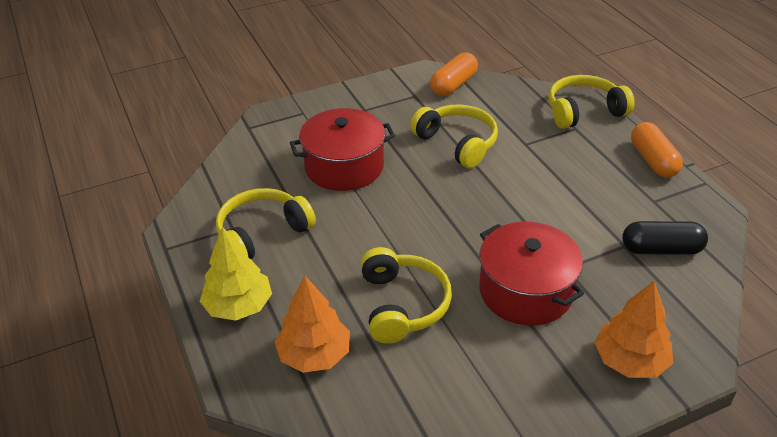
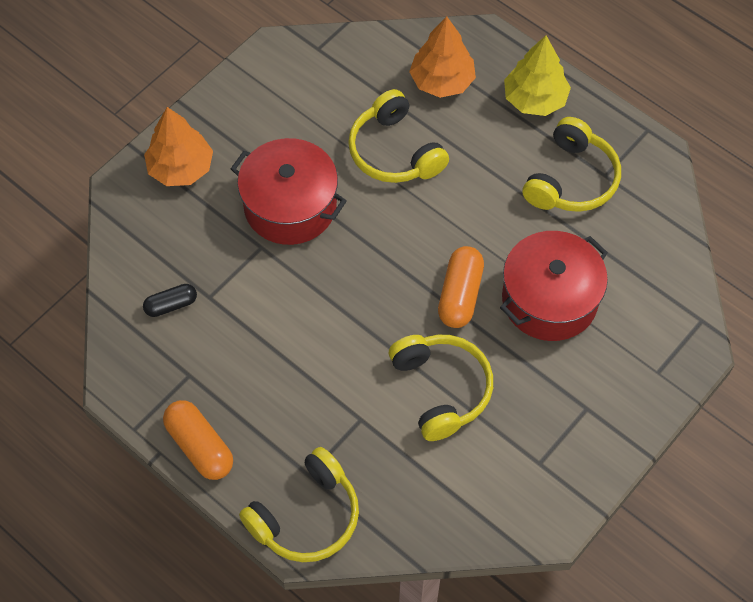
camera: 155 degrees right, 20 degrees up
(453, 85) = (500, 508): orange capsule -> orange capsule (460, 295)
(457, 143) = (441, 389): yellow headphones -> yellow headphones turned 135 degrees counterclockwise
(661, 249) = (171, 305): black capsule -> black capsule, size x0.62

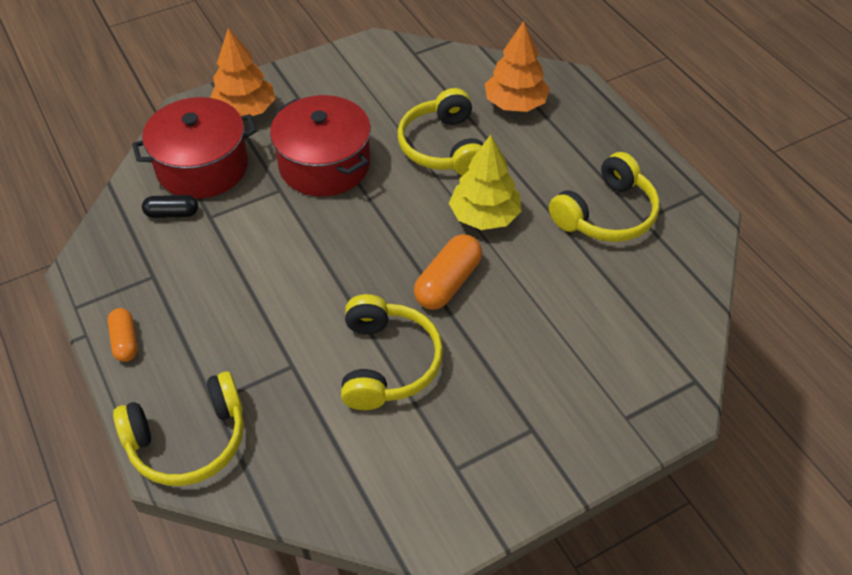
camera: 20 degrees right, 10 degrees down
(200, 446) = (125, 341): orange capsule -> orange capsule, size x0.62
(535, 99) = (598, 139): yellow tree -> yellow tree (484, 216)
(549, 299) = (537, 313): red pot -> red pot (202, 166)

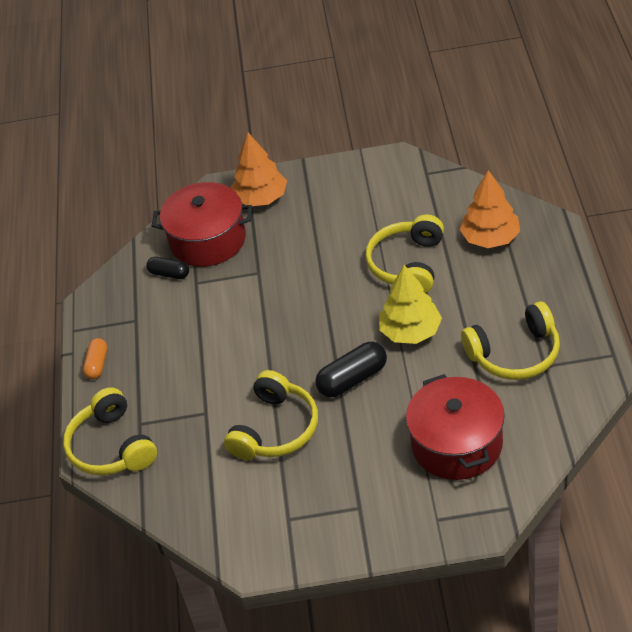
camera: 30 degrees right, 5 degrees down
(189, 441) = (111, 447): yellow headphones -> yellow headphones turned 60 degrees clockwise
(324, 164) = (303, 259): red pot -> red pot (457, 444)
(448, 283) = (352, 379): orange capsule -> black capsule

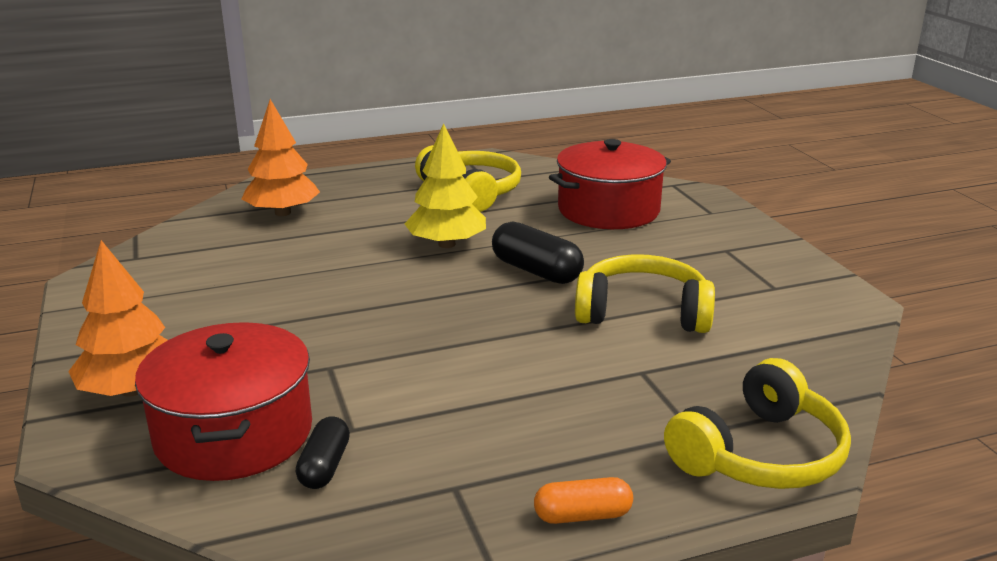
camera: 110 degrees left, 20 degrees down
(407, 264) = (324, 255): yellow headphones -> none

